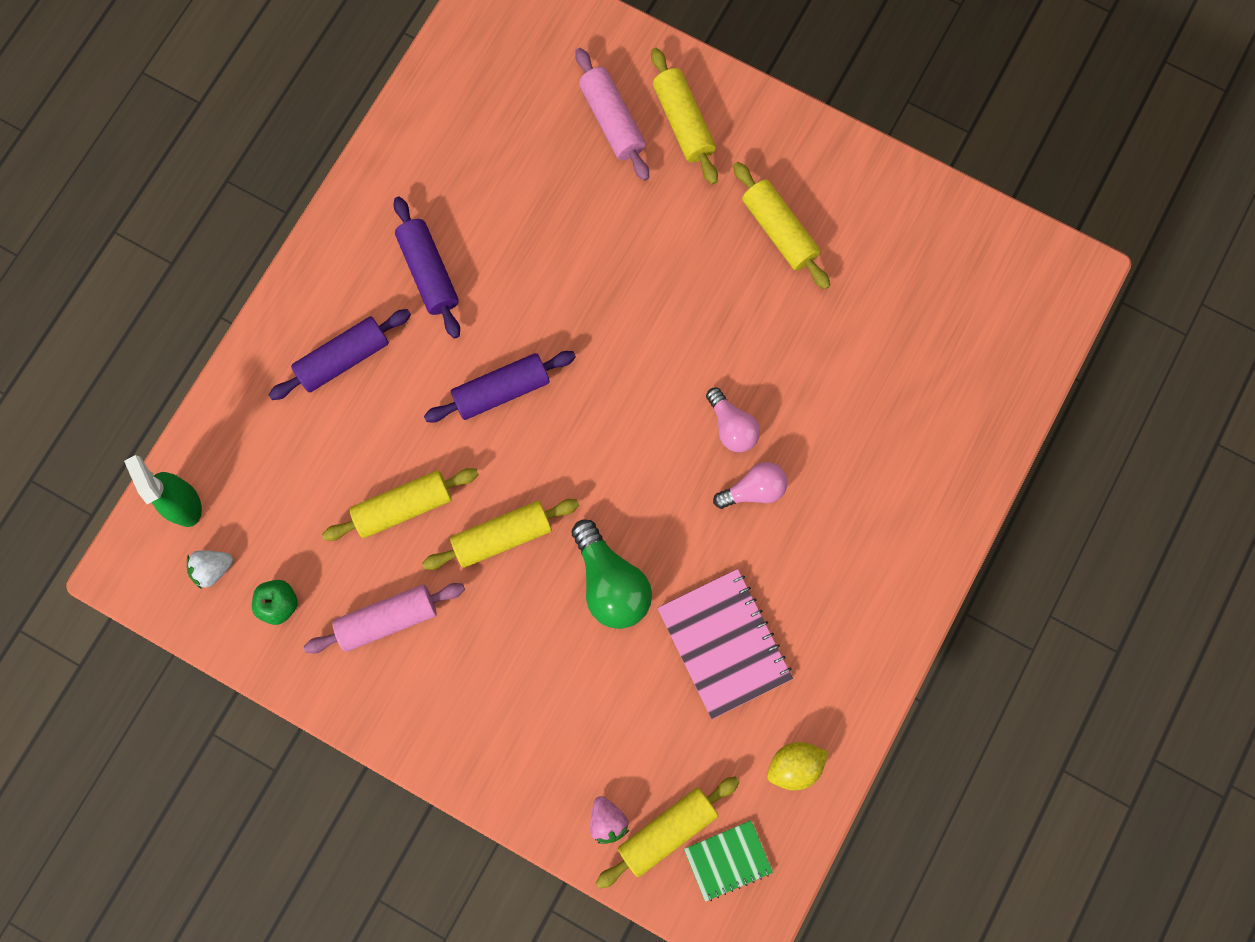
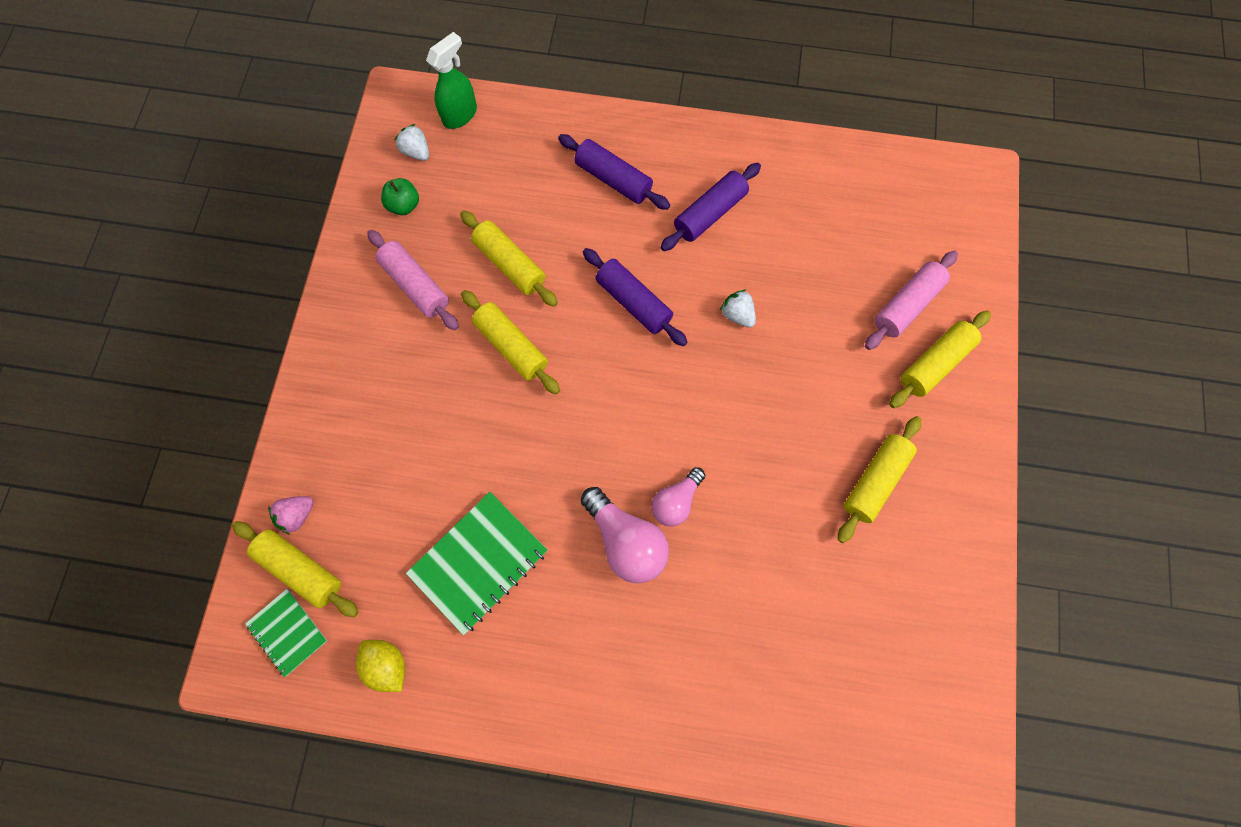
camera: 70 degrees right, 5 degrees down
(557, 290) = (737, 315): none -> white strawberry
(610, 582) = (501, 446): green light bulb -> none
(724, 643) = (478, 562): pink notebook -> green notebook
(753, 490) = (626, 541): pink light bulb -> pink light bulb, size x1.55

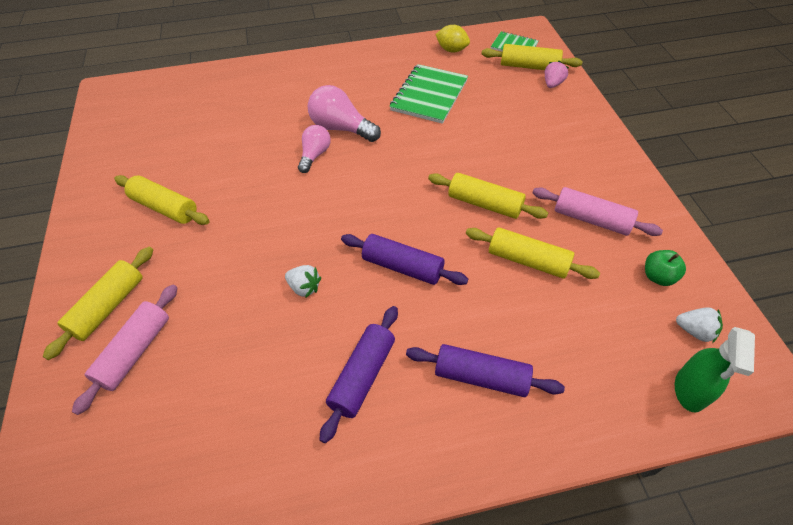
camera: 160 degrees right, 20 degrees down
(875, 481) = (165, 208): yellow rolling pin -> yellow rolling pin turned 75 degrees counterclockwise

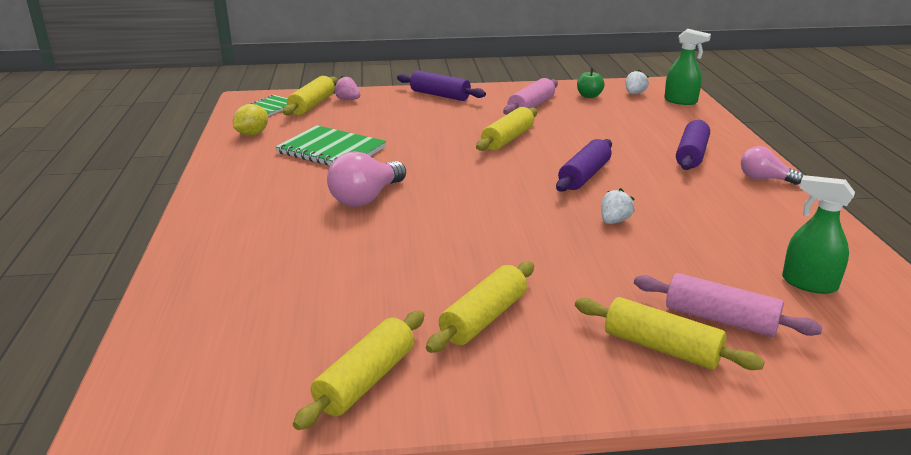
camera: 85 degrees left, 25 degrees down
(177, 439) = (808, 283): none -> green spray bottle
(315, 155) = (410, 214): pink light bulb -> pink light bulb (764, 179)
(363, 376) = (706, 197): purple rolling pin -> purple rolling pin (440, 95)
(528, 260) = (575, 130): yellow rolling pin -> yellow rolling pin (365, 380)

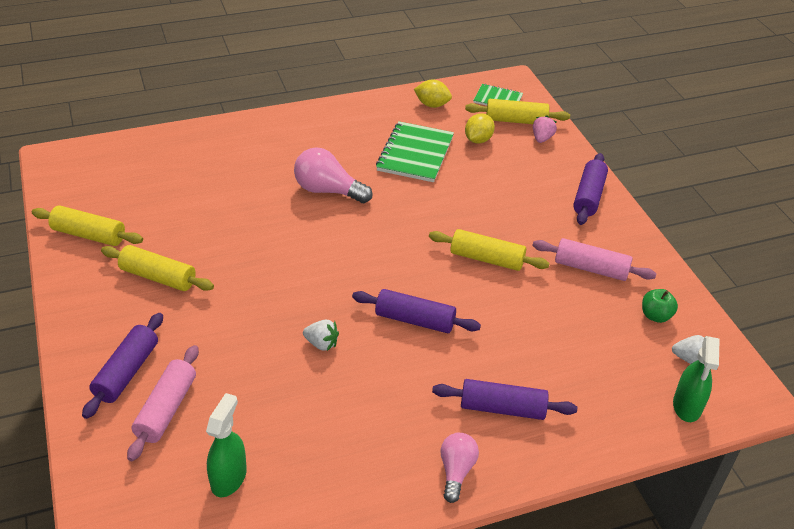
camera: 75 degrees right, 15 degrees up
(330, 122) = (478, 140): none -> yellow lemon
(661, 348) = (126, 372): yellow rolling pin -> purple rolling pin

